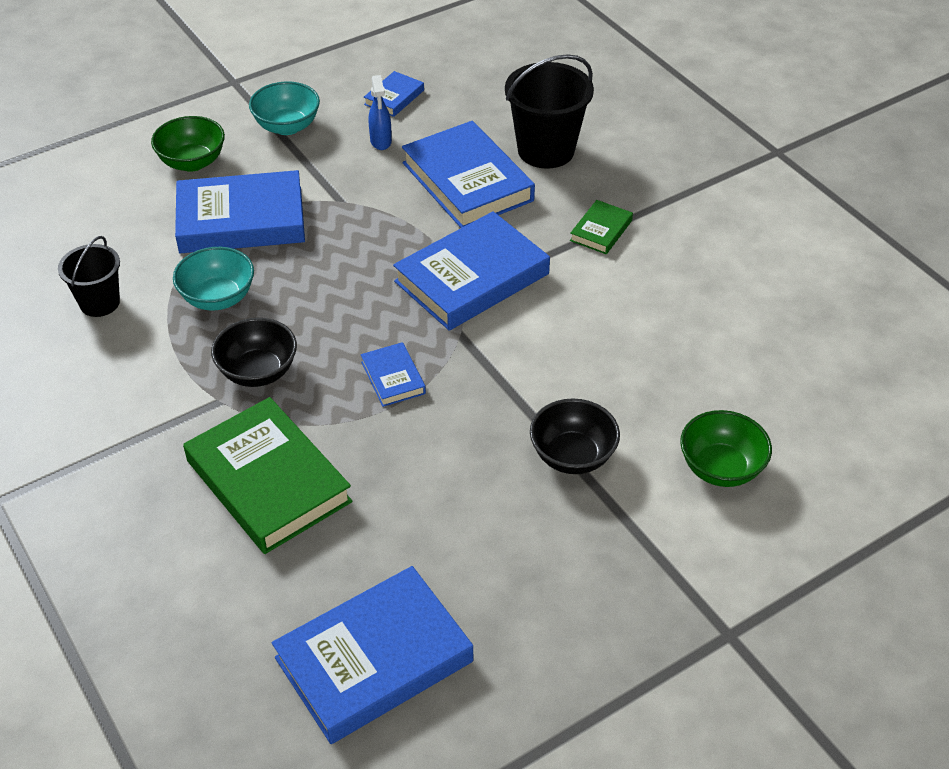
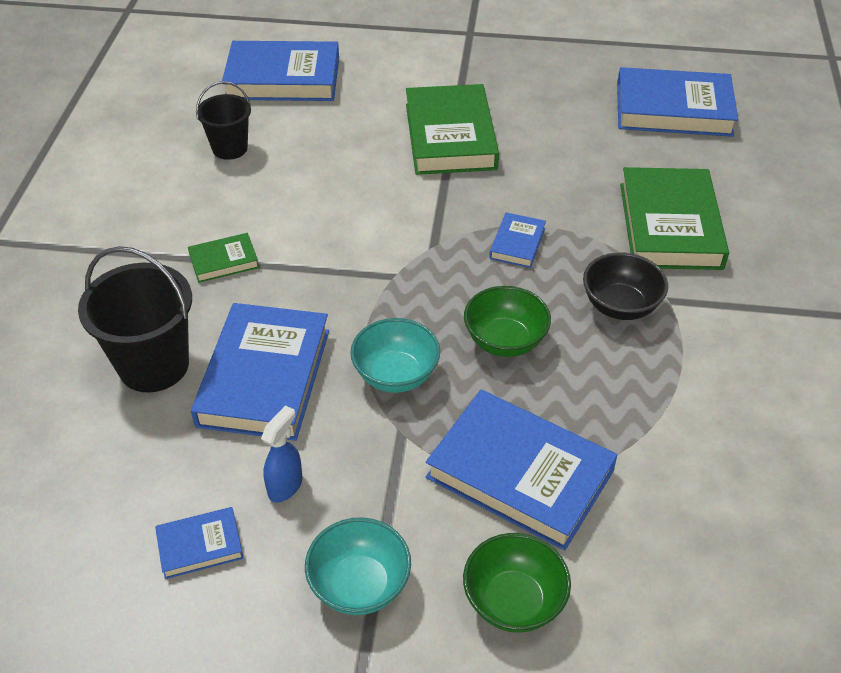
camera: 140 degrees left, 0 degrees up
(100, 303) = (729, 459): black bucket -> black bucket (230, 148)
(218, 298) = (607, 395): turquoise bowl -> turquoise bowl (396, 375)
(471, 278) = (373, 283): blue book -> blue book (283, 78)
(572, 456) = (450, 136): black bowl -> green book
(720, 468) = (372, 88): green bowl -> green bowl (505, 341)

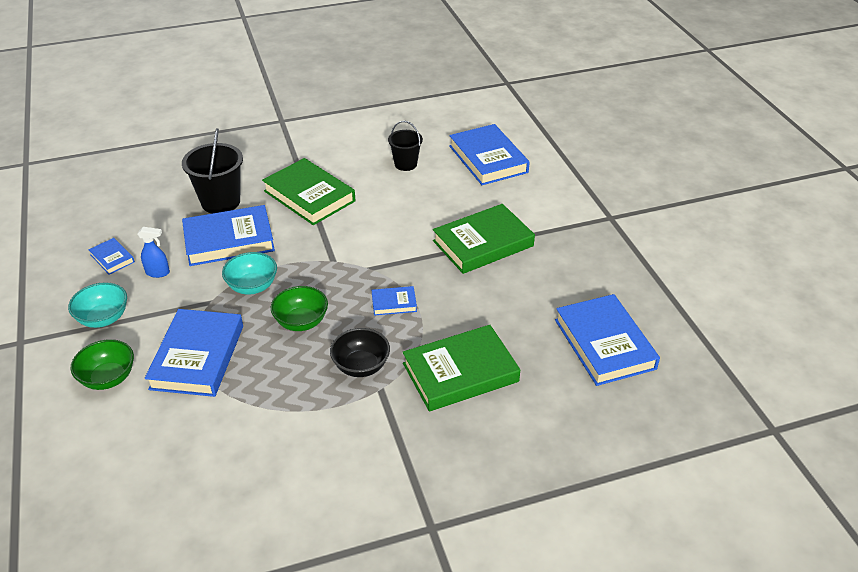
camera: 65 degrees right, 5 degrees down
(224, 261) = (309, 196): green book -> green book, size x2.11

